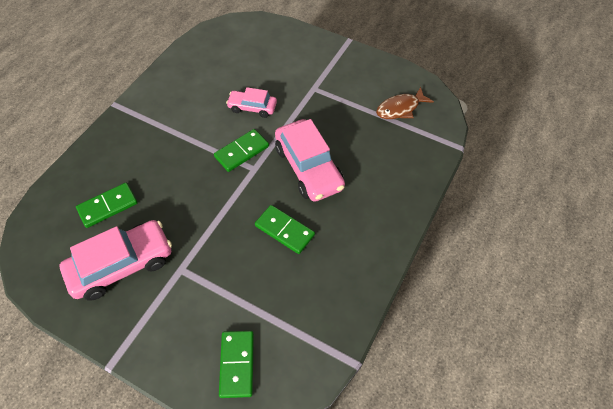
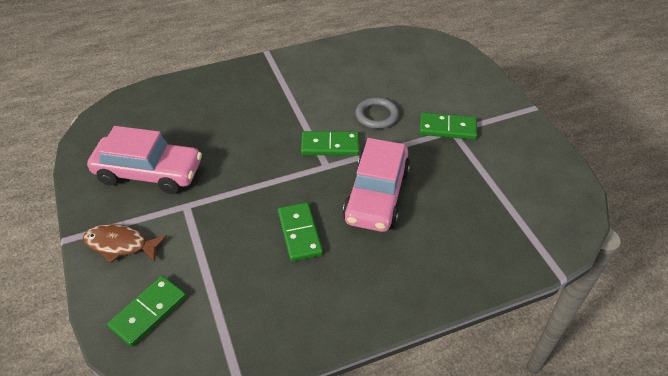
camera: 40 degrees right, 10 degrees down
(108, 206) = (184, 123): green domino -> green domino (447, 128)
(252, 107) = (376, 115): pink car -> grey ring
(400, 108) = (527, 198): brown fish -> brown fish (120, 244)

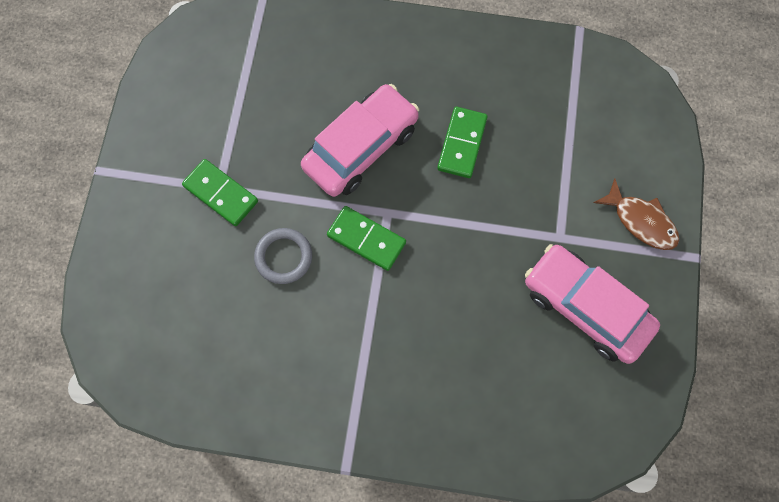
camera: 150 degrees left, 25 degrees up
(148, 312) = (633, 133): green domino -> none

